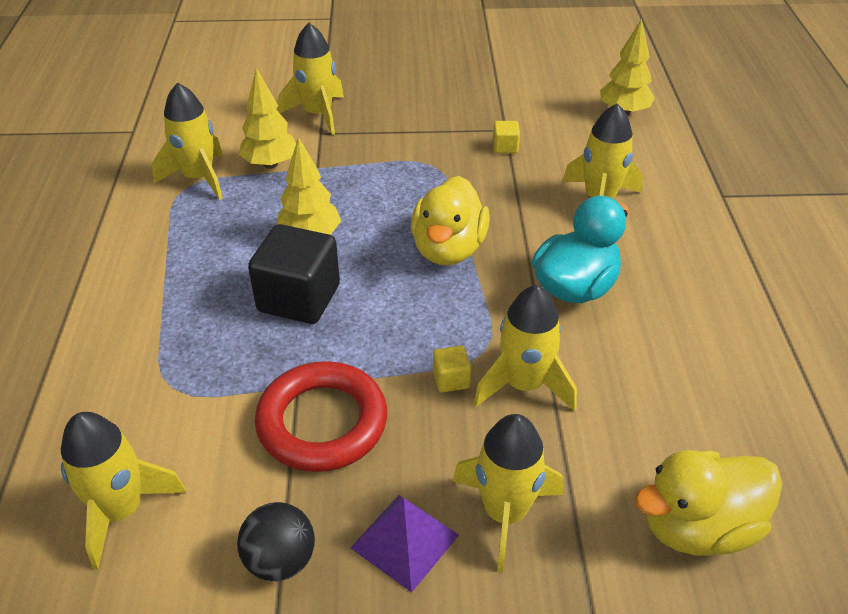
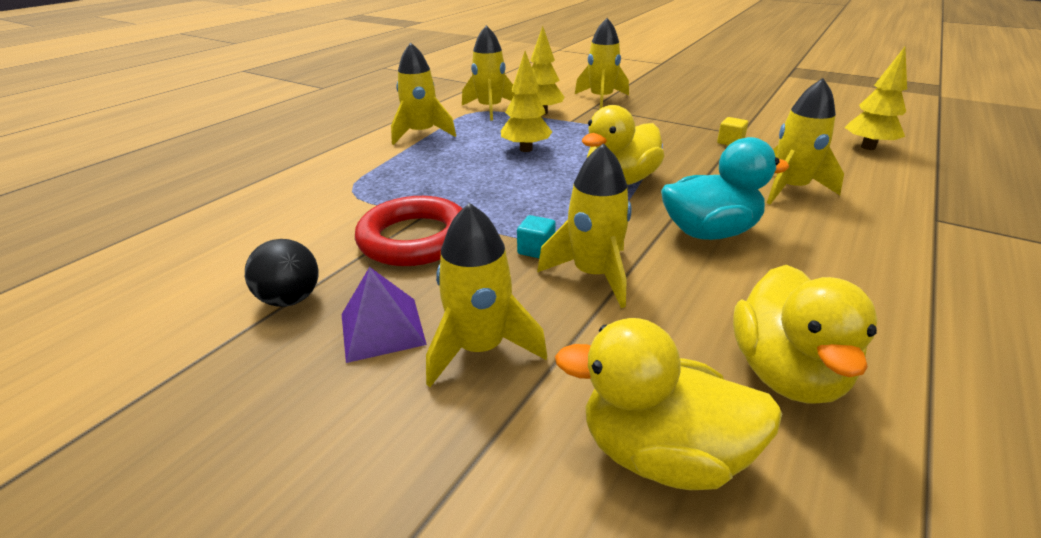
camera: 35 degrees right, 10 degrees down
(121, 510) = (246, 234): yellow rocket -> yellow rocket (421, 134)
(299, 298) = (481, 174): black cube -> none
(451, 379) = (536, 250): yellow cube -> turquoise cube
(723, 413) = (786, 373): none -> yellow duck

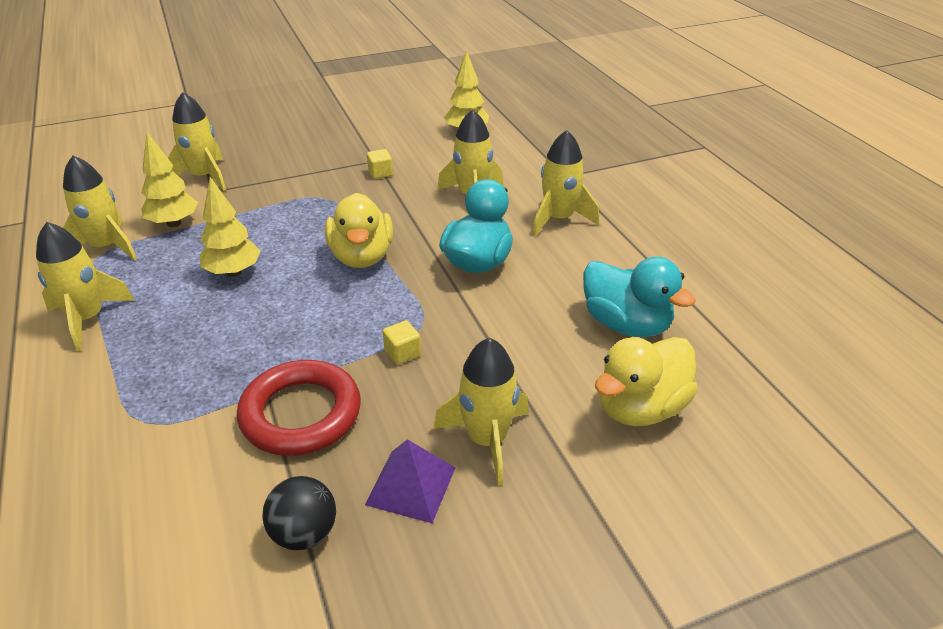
camera: 55 degrees left, 5 degrees up
(536, 250) = (402, 353): turquoise cube -> yellow cube
(593, 274) = (465, 342): yellow rocket -> yellow rocket (559, 219)
(786, 373) = (626, 324): yellow duck -> turquoise duck

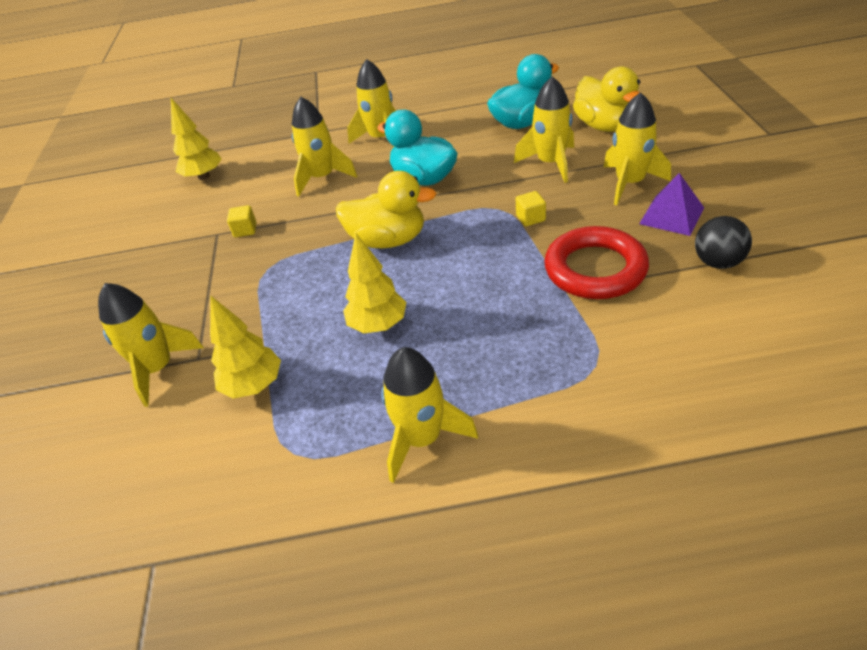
camera: 70 degrees left, 5 degrees up
(107, 247) = (275, 445): yellow rocket -> yellow rocket (550, 163)

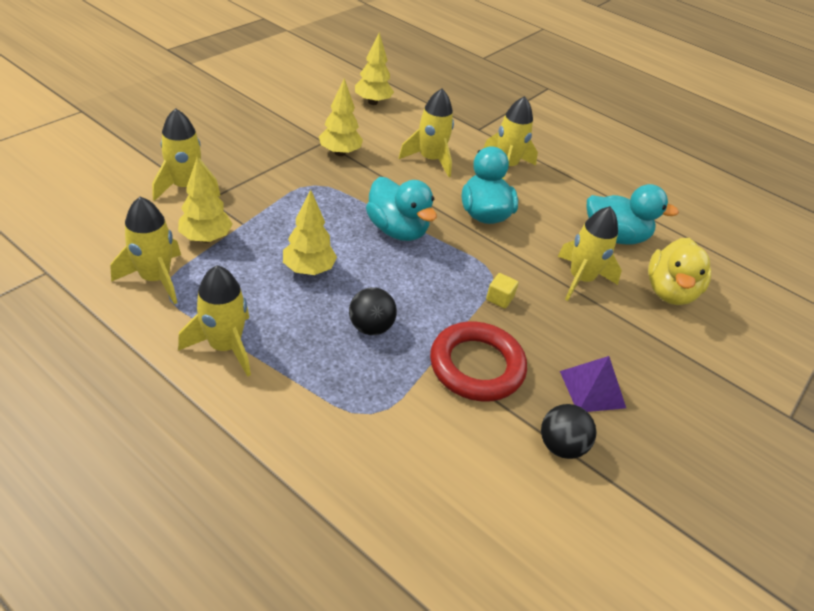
camera: 35 degrees right, 0 degrees up
(245, 230) = (340, 153): yellow cube -> yellow tree
(388, 240) = (397, 230): yellow duck -> turquoise duck
(492, 315) = (370, 327): none -> black ball
(629, 183) = (607, 342): yellow rocket -> yellow rocket (156, 278)

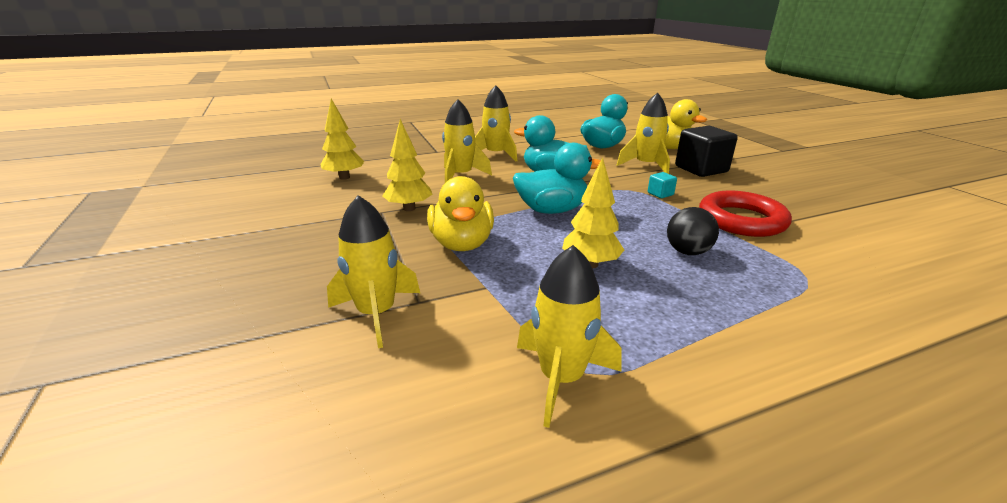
camera: 55 degrees left, 15 degrees down
(206, 238) = (498, 318): yellow tree -> none
(225, 346) = (709, 344): yellow rocket -> none
(298, 196) = (462, 244): none -> yellow duck
(499, 298) = (660, 194): yellow cube -> turquoise cube
(561, 446) = (827, 212): black ball -> none
(592, 389) = (765, 189): purple pyramid -> none
(613, 328) = (701, 169): none -> black cube

